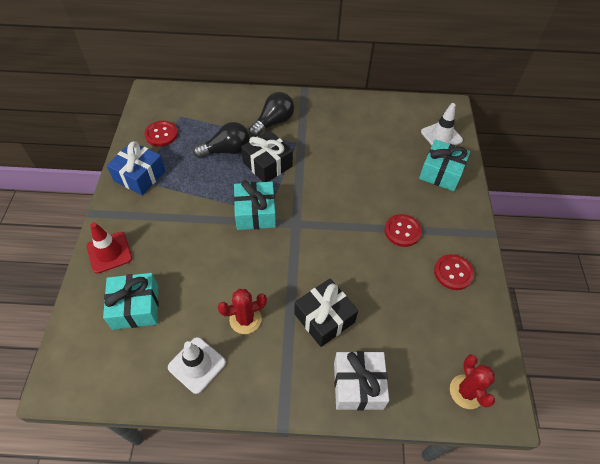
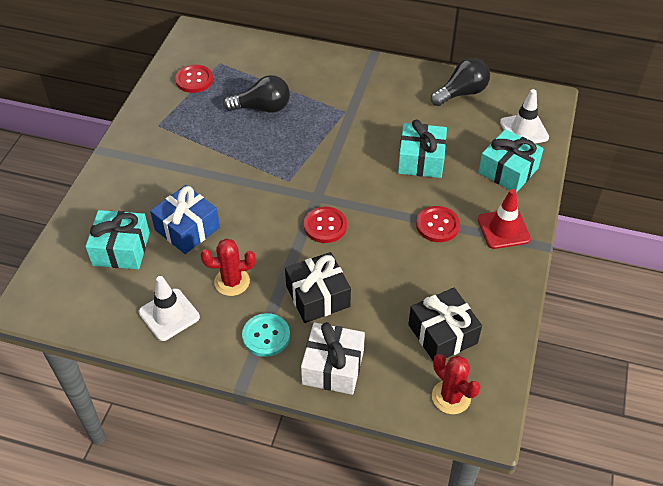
camera: 15 degrees right, 5 degrees down
(109, 252) = (107, 192): red traffic cone -> red traffic cone (503, 229)
(139, 176) = (159, 120): blue gift -> blue gift (187, 229)
(255, 213) = (275, 178): turquoise gift -> turquoise gift (421, 160)
(267, 164) = (304, 129): black gift -> black gift (442, 334)
(273, 122) = (325, 85): black light bulb -> black light bulb (461, 93)
(290, 367) = (266, 336): none -> turquoise button
(453, 273) = (481, 278): red button -> red button (325, 226)
(466, 391) = (451, 397): red cactus -> red cactus turned 45 degrees counterclockwise

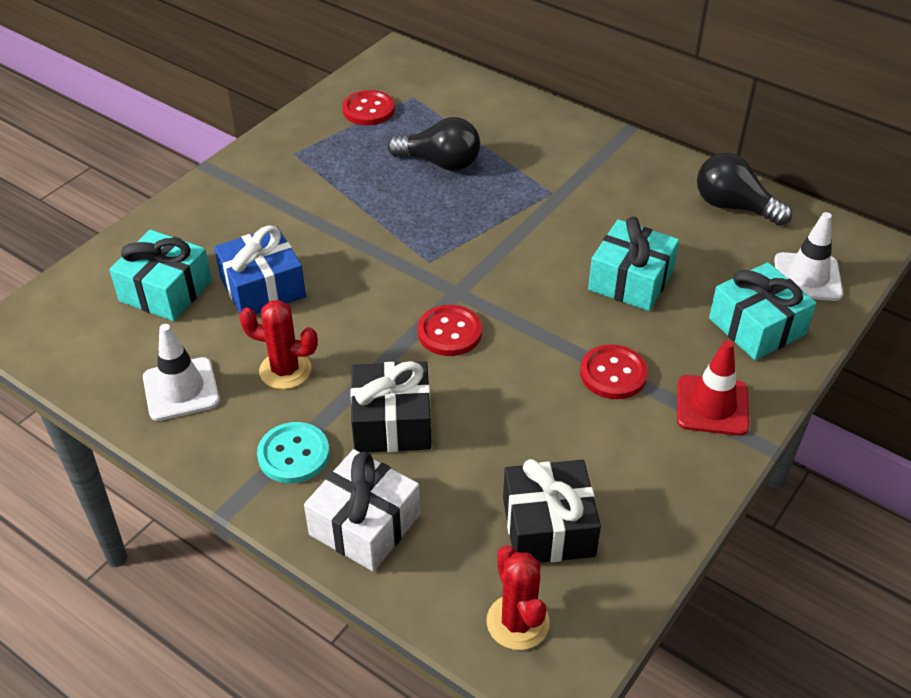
camera: 20 degrees right, 5 degrees down
(461, 93) = (733, 207): black light bulb -> black light bulb turned 135 degrees counterclockwise

